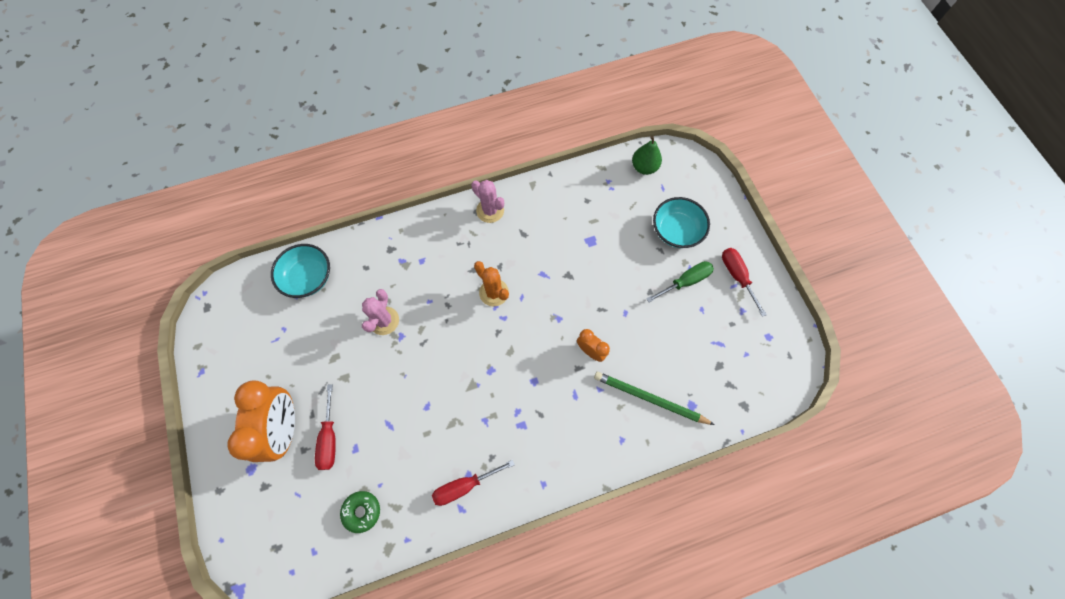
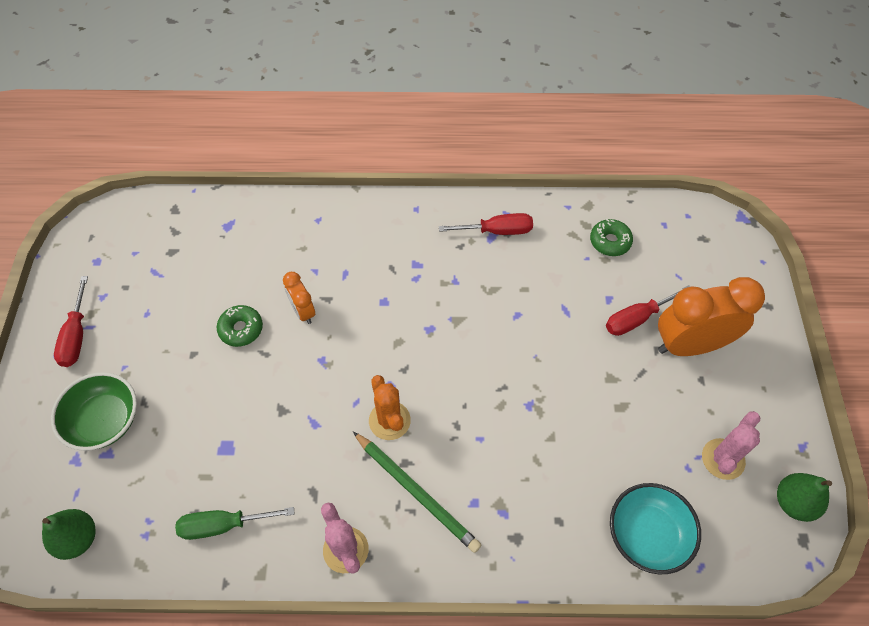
camera: 160 degrees left, 10 degrees down
(211, 329) = (793, 502): none -> green pear
(285, 428) = (690, 345): orange clock -> orange clock turned 60 degrees clockwise
(329, 438) = (637, 318): red screwdriver -> red screwdriver turned 135 degrees counterclockwise
(384, 321) = (547, 432): pink cactus -> pink cactus (723, 459)
(628, 321) = (241, 329): none -> green donut
(649, 399) = (267, 245): green pencil -> green pencil (417, 492)
(676, 231) = (104, 421): turquoise bowl -> green bowl
(685, 281) = (142, 351): green screwdriver -> green screwdriver (223, 525)

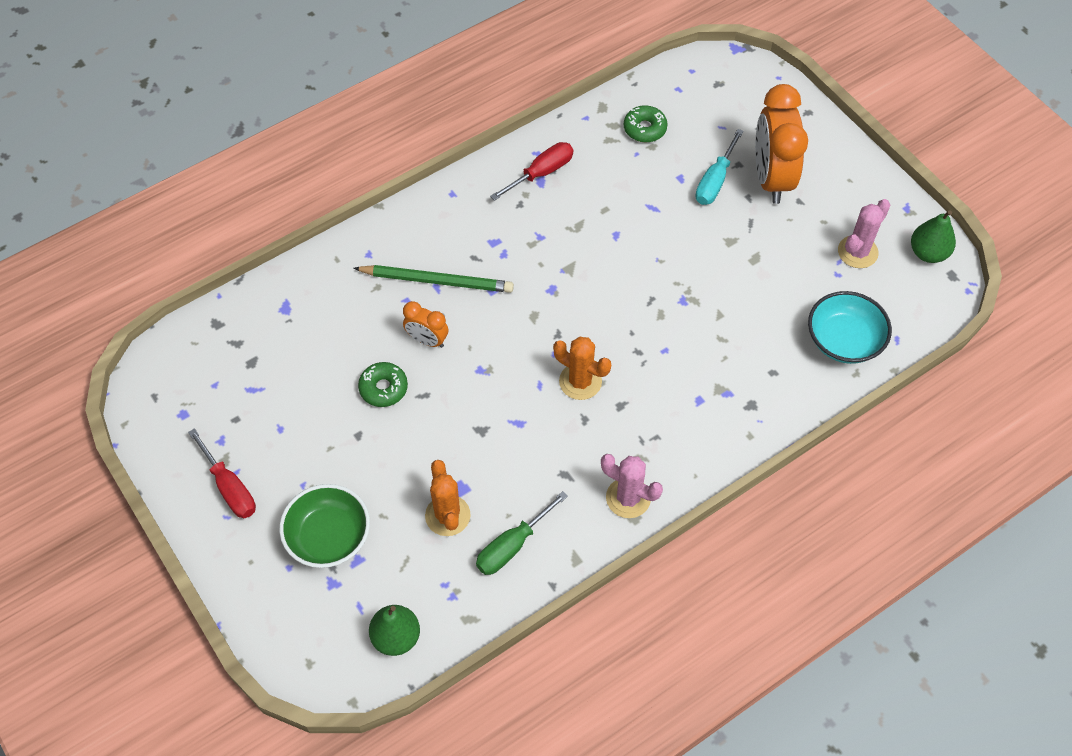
camera: 35 degrees left, 0 degrees up
(198, 464) = (447, 515): none -> orange cactus
(417, 492) = (648, 421): green pencil -> green pencil (437, 281)
(637, 318) = (715, 181): red screwdriver -> turquoise screwdriver
(690, 345) = (771, 178): orange clock -> orange clock turned 45 degrees counterclockwise
(723, 459) = (857, 252): pink cactus -> pink cactus turned 45 degrees clockwise

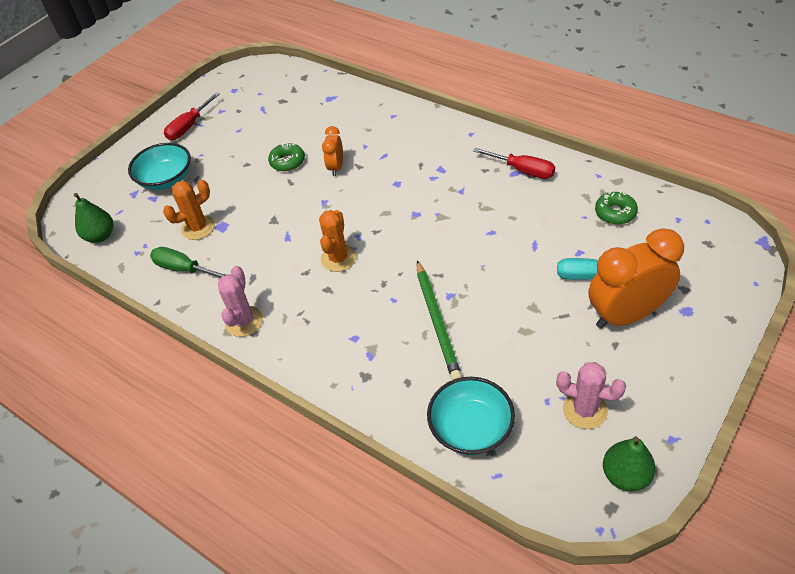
camera: 75 degrees right, 10 degrees down
(328, 537) = (166, 179): green bowl -> turquoise bowl
(437, 281) = (389, 154): green pencil -> green pencil (437, 322)

